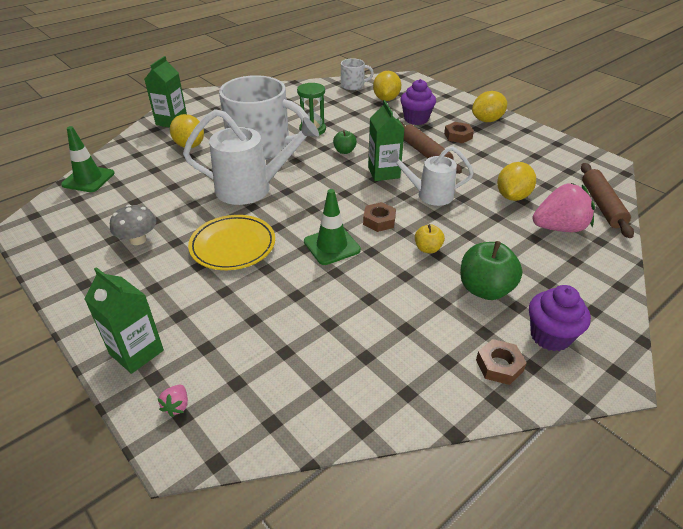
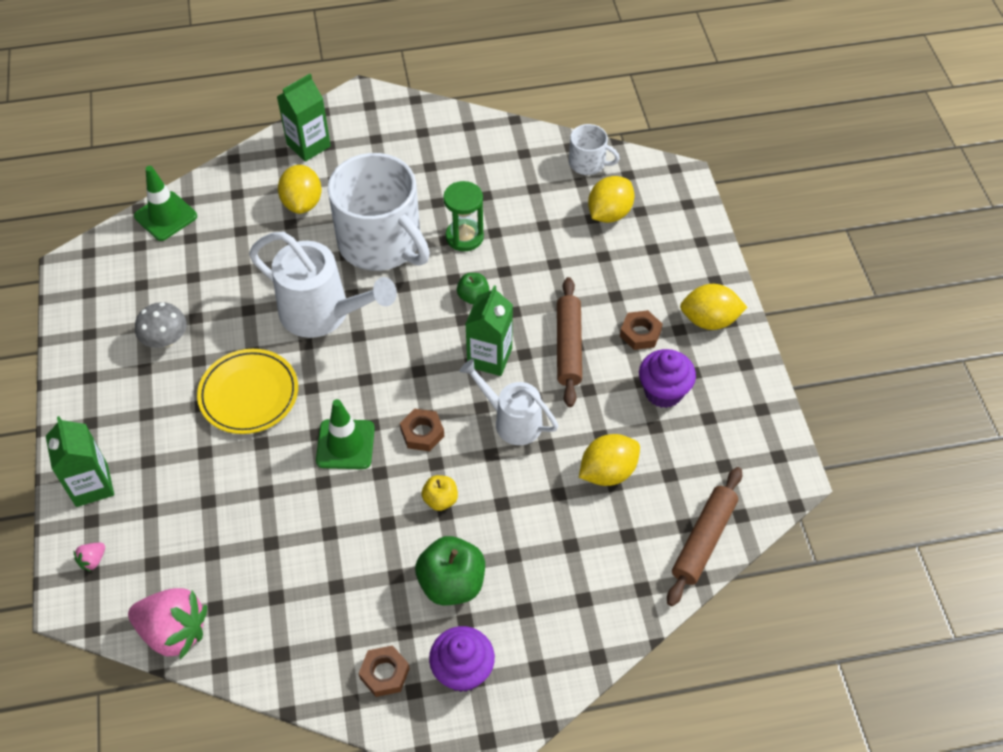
camera: 30 degrees right, 15 degrees up
(416, 119) = (614, 274): purple cupcake -> purple cupcake (663, 392)
(559, 228) = (614, 546): pink strawberry -> pink strawberry (174, 631)

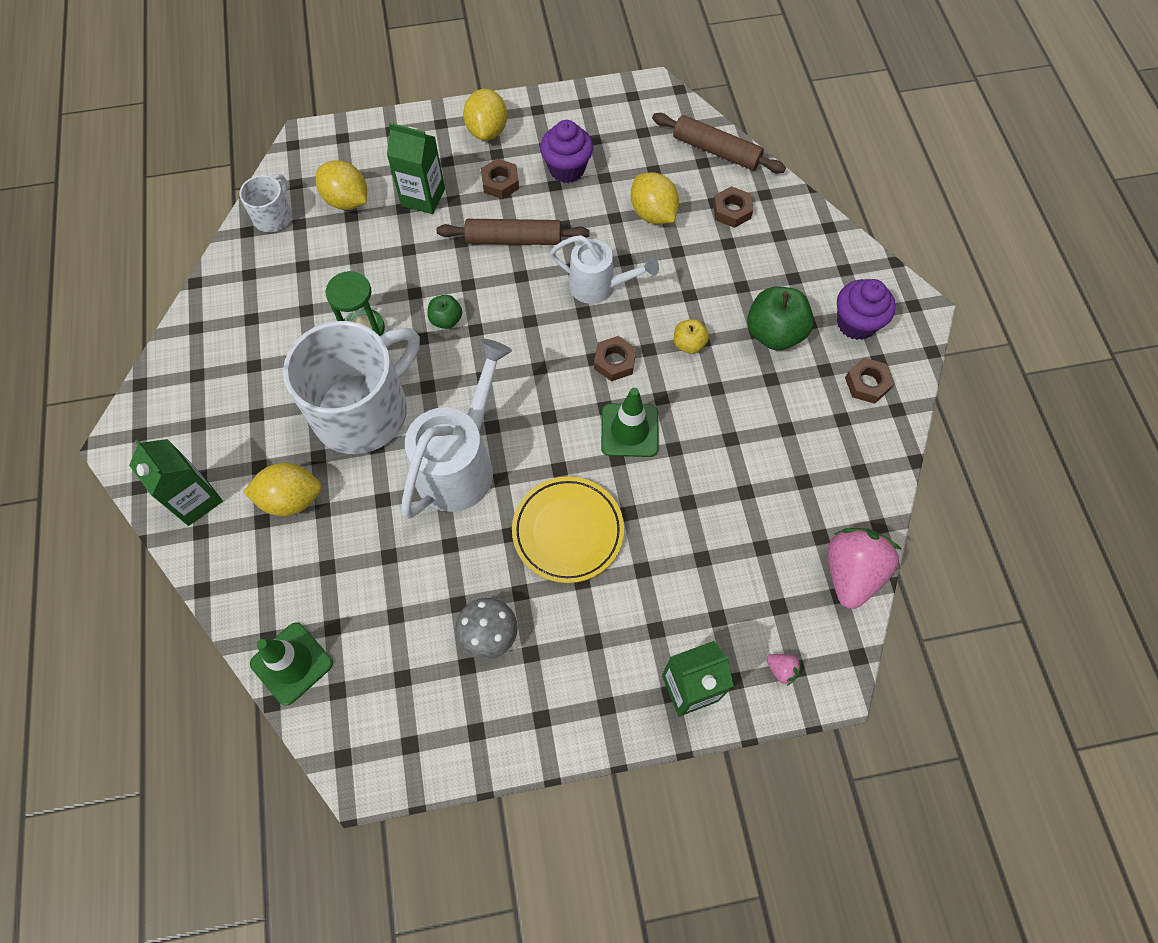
camera: 90 degrees left, 10 degrees up
(489, 357) = (524, 305): green carton -> green carton (423, 197)
(511, 420) = (599, 287): white watering can -> white watering can turned 105 degrees counterclockwise
(616, 551) = (731, 211): none -> brown nut

